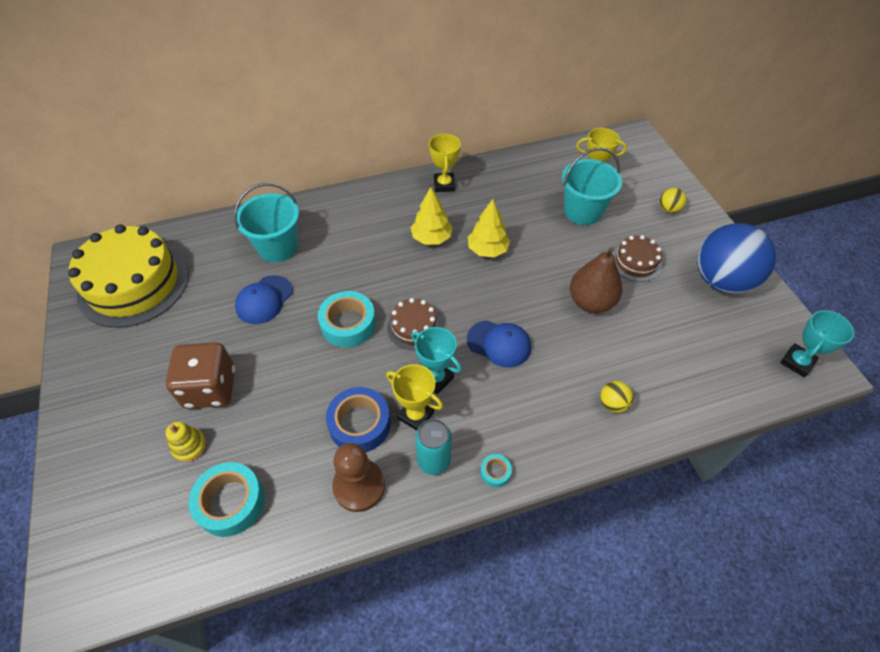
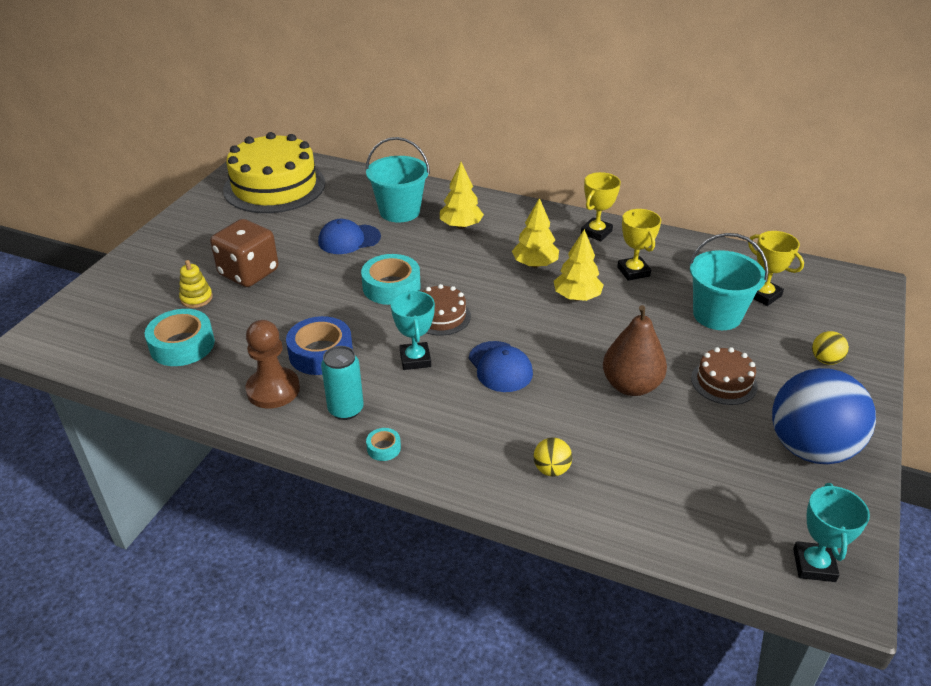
camera: 40 degrees right, 15 degrees down
(342, 233) = (461, 226): none -> yellow tree
(416, 415) = (369, 373): yellow trophy -> yellow trophy (633, 271)
(797, 362) = (813, 565): turquoise trophy -> turquoise trophy turned 75 degrees counterclockwise

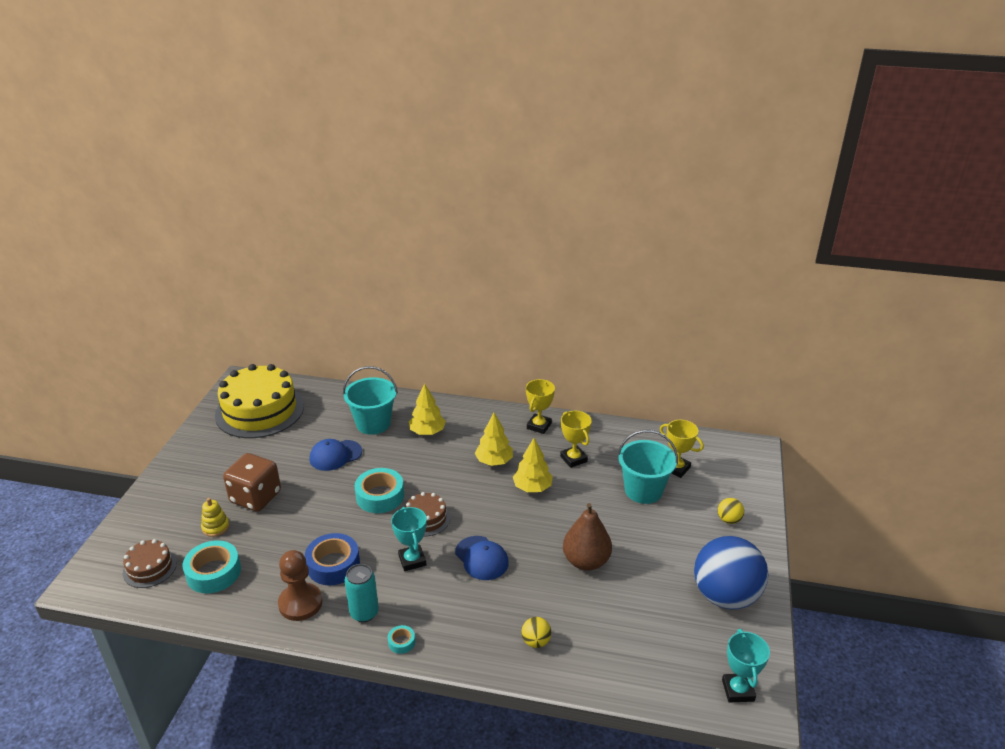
camera: 10 degrees left, 5 degrees down
(723, 382) = (655, 548): brown cake -> brown cake (150, 568)

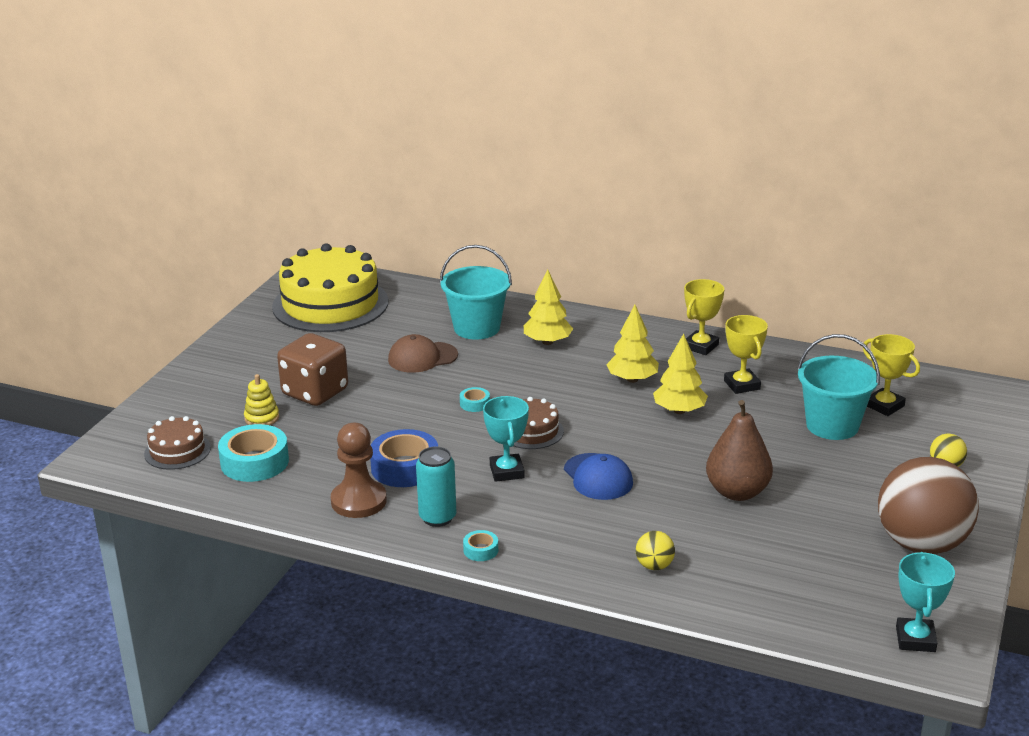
camera: 10 degrees right, 5 degrees down
(335, 455) = (422, 357): blue cap -> brown cap
(380, 496) = (474, 403): turquoise tape -> turquoise tape, size x0.47
(725, 596) = (921, 544): blue ball -> brown ball

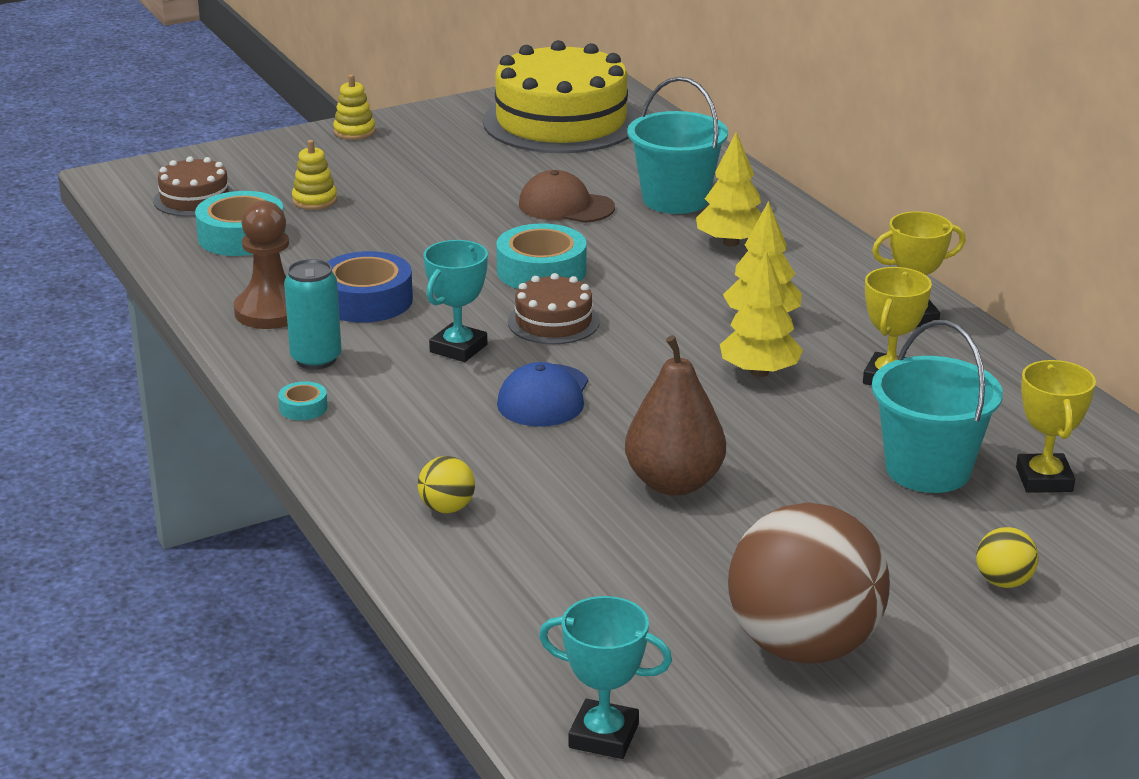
camera: 40 degrees right, 0 degrees up
(208, 361) = (354, 132): none -> yellow stacking toy
(315, 392) = (403, 197): brown dice -> none
(474, 403) = (541, 271): turquoise tape -> turquoise tape, size x2.12
(915, 639) = (604, 736): turquoise trophy -> turquoise trophy turned 60 degrees clockwise

